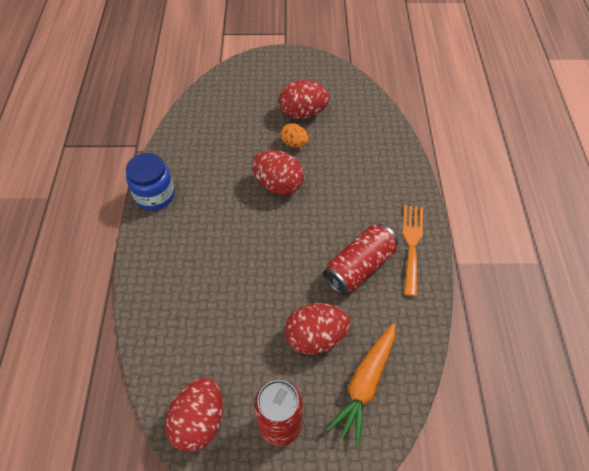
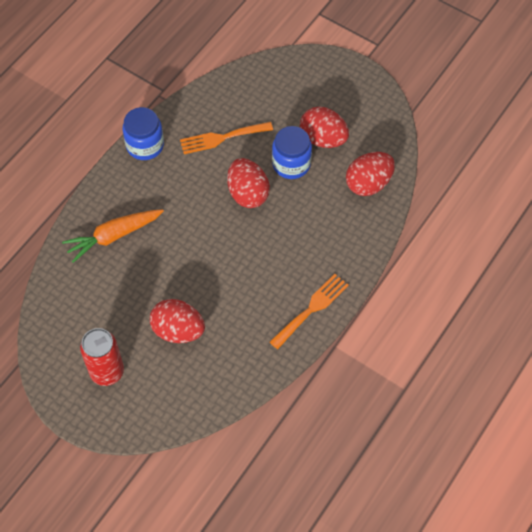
camera: 35 degrees right, 5 degrees up
(199, 421) = (57, 334): red egg -> red egg (368, 184)
(219, 154) = (221, 138): none -> orange fork
(294, 143) = (291, 164): orange egg -> blue jar
(359, 267) = (254, 300): red can -> none
(365, 384) = (185, 384): orange carrot -> orange carrot (113, 236)

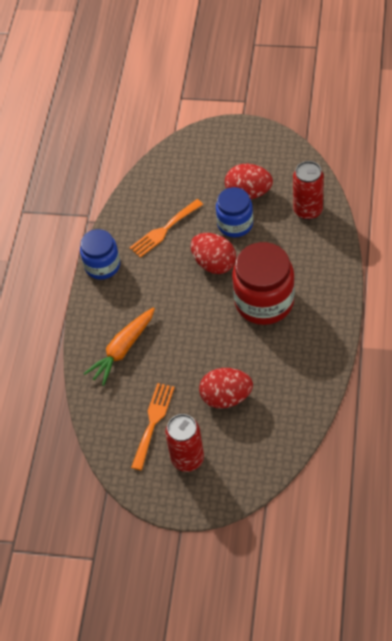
camera: 20 degrees left, 5 degrees down
(271, 254) = (264, 301): none -> red jar
(312, 309) = (325, 327): orange fork -> orange fork (153, 422)
(368, 184) = (308, 210): red egg -> red can

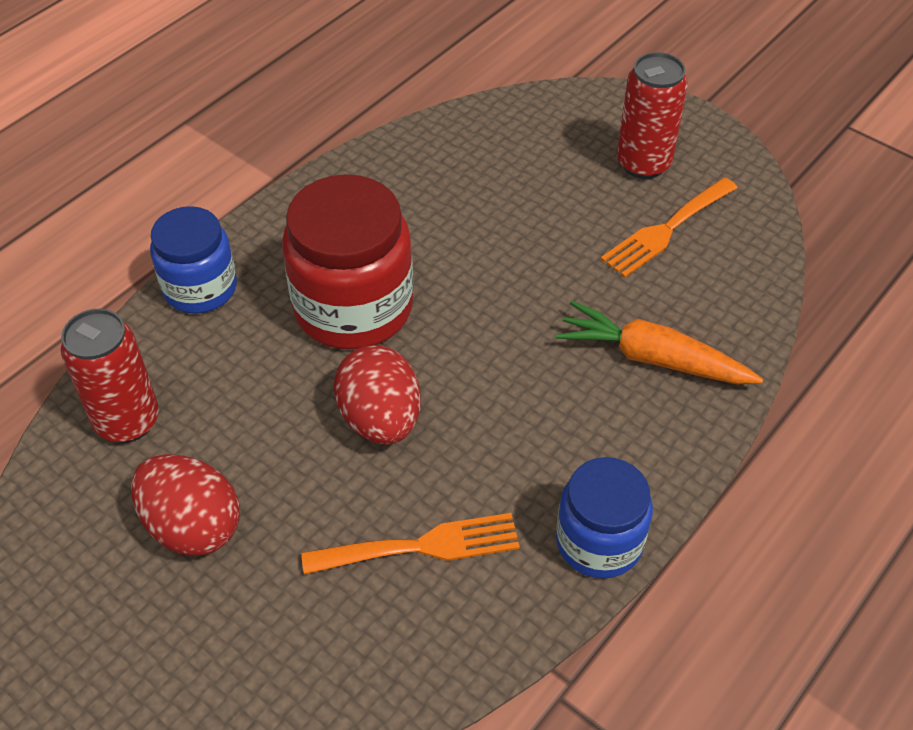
camera: 155 degrees left, 5 degrees down
(122, 350) = (652, 358): orange carrot -> orange carrot turned 135 degrees counterclockwise
(226, 397) = (529, 207): red egg -> none
(235, 224) = (277, 474): blue jar -> blue jar (200, 288)

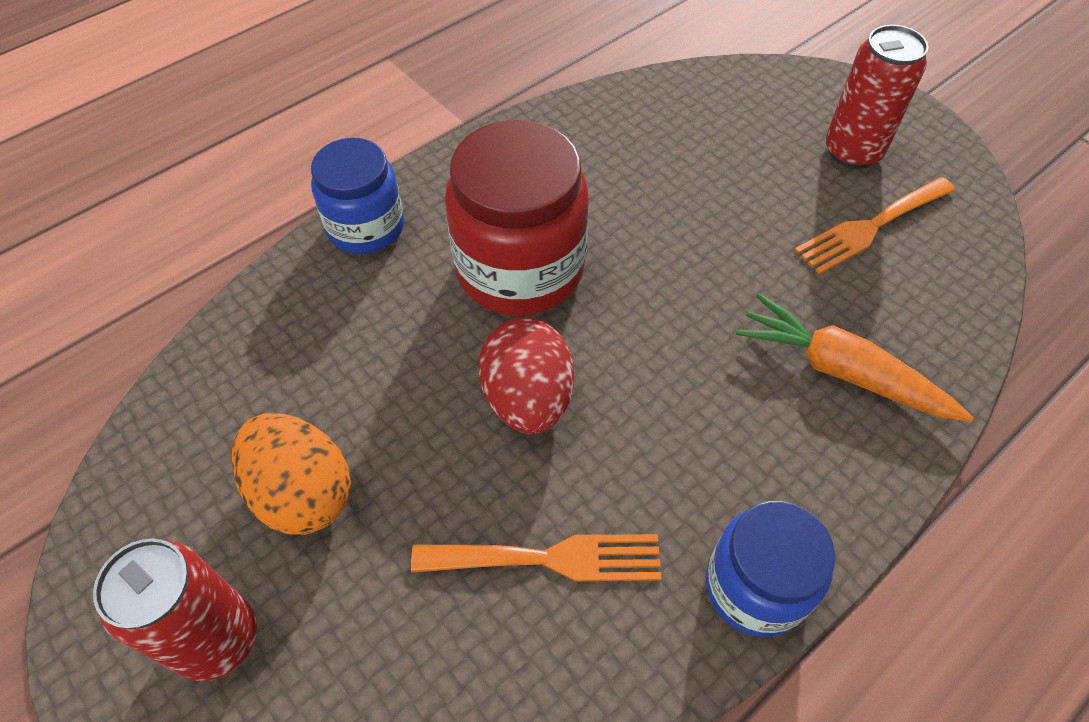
camera: 10 degrees right, 5 degrees up
(127, 421) = (261, 361): red can -> red can (217, 639)
(193, 526) = (303, 493): red egg -> orange egg

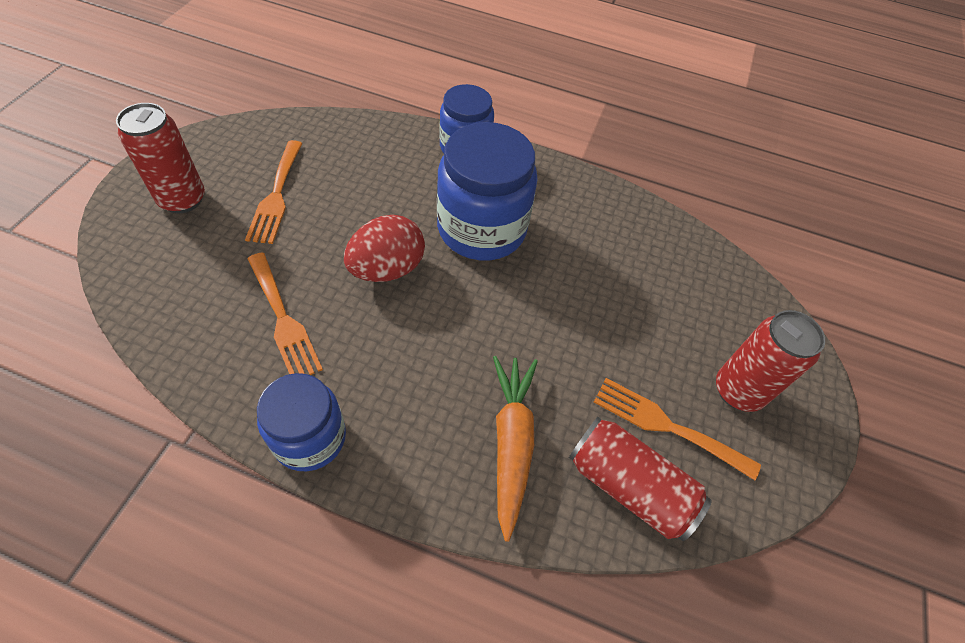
camera: 55 degrees right, 0 degrees up
(303, 493) = (276, 196): orange egg -> orange fork
(520, 269) = (481, 229): red jar -> blue jar
(928, 291) = (629, 486): none -> red can

